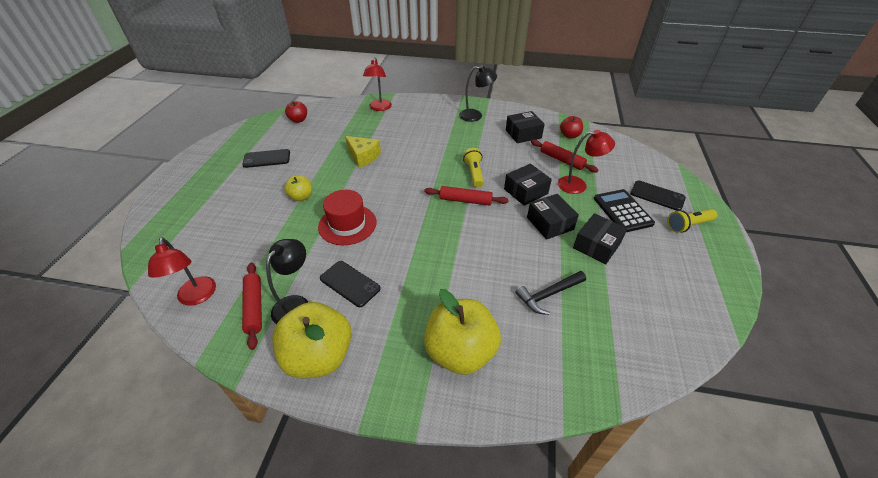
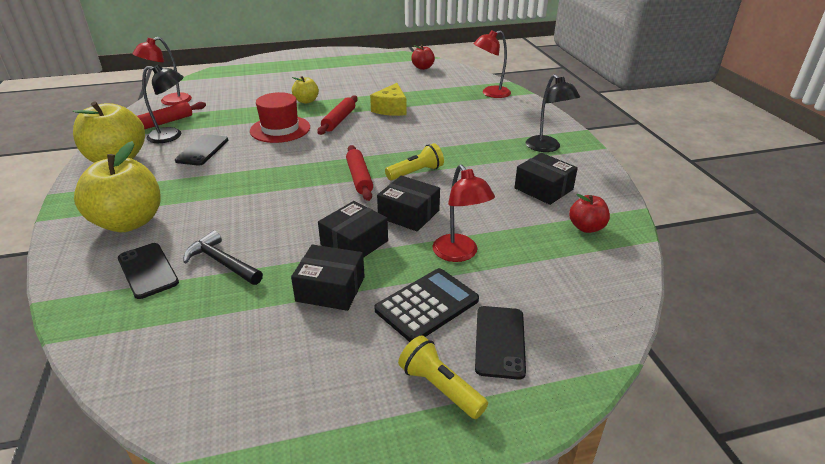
camera: 65 degrees right, 10 degrees down
(267, 159) = (350, 74): black phone -> black phone (147, 270)
(561, 160) = (510, 230): red rolling pin -> red rolling pin (339, 120)

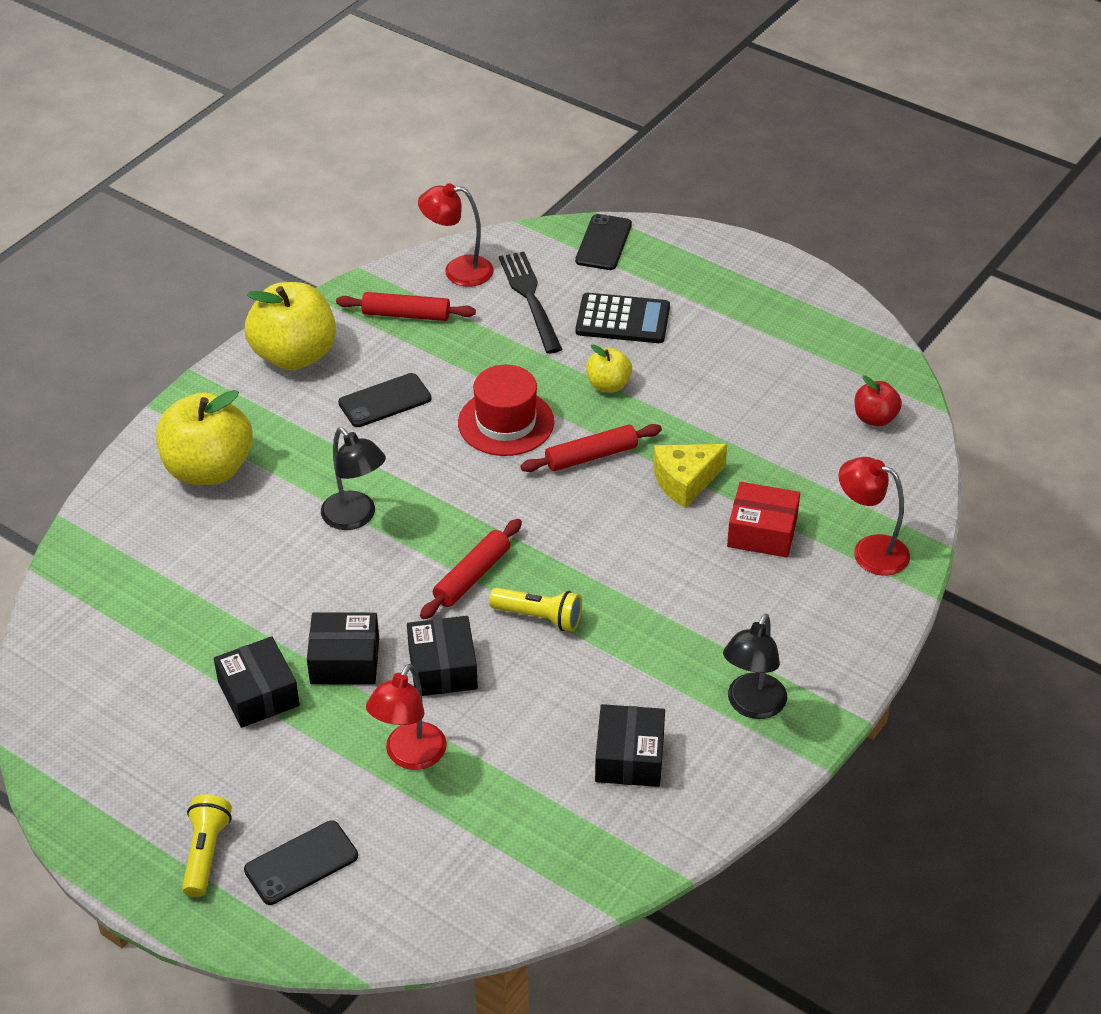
camera: 50 degrees right, 10 degrees up
(147, 270) = (160, 548): black phone -> black phone (603, 243)
(172, 136) = (385, 348): black lamp -> black lamp (355, 518)
(222, 95) = (529, 298): none -> black fork
(222, 262) = (219, 588): black hammer -> none
(427, 305) = (302, 780): black calculator -> black calculator (622, 320)
(446, 106) = (762, 531): none -> red box
(586, 227) = (576, 840): red apple -> none

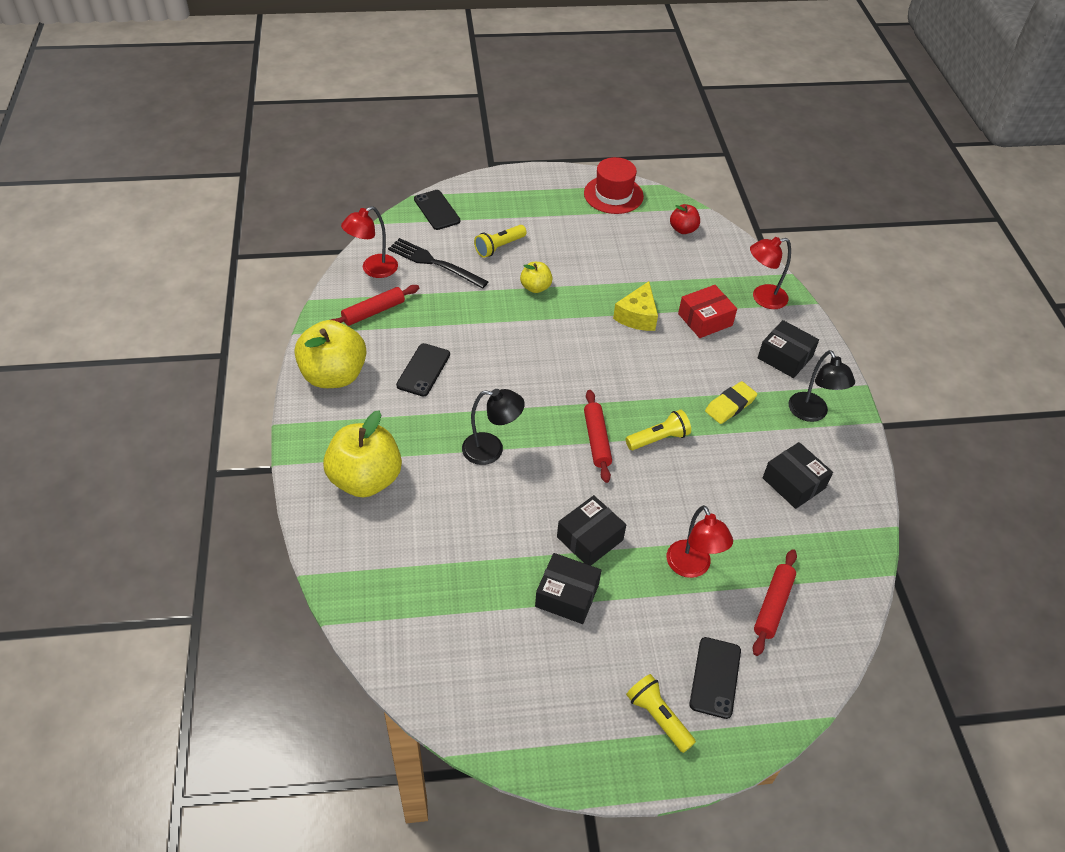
camera: 45 degrees left, 5 degrees up
(443, 668) = (646, 503): black box -> black box (785, 357)
(506, 422) = (507, 341): red hat -> red hat (613, 195)
(591, 456) = (575, 332): red rolling pin -> red rolling pin (773, 605)
(622, 320) = (499, 247): black calculator -> yellow flashlight
(666, 636) = (730, 405): none -> yellow eraser

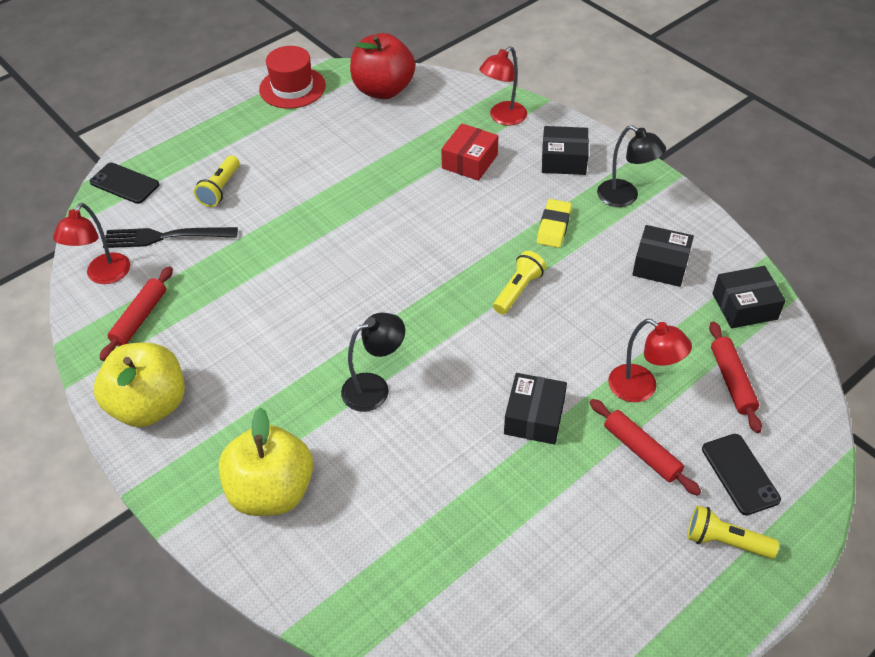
camera: 30 degrees left, 0 degrees up
(423, 370) = (242, 348): black phone -> none
(535, 287) = (289, 210): yellow apple -> none
(567, 595) = (558, 483): black box -> black box (744, 306)
(597, 440) = (465, 322): red rolling pin -> red rolling pin (641, 451)
(637, 316) = (407, 189): yellow cheese -> none
(683, 229) = (383, 90): red apple -> red apple, size x1.98

